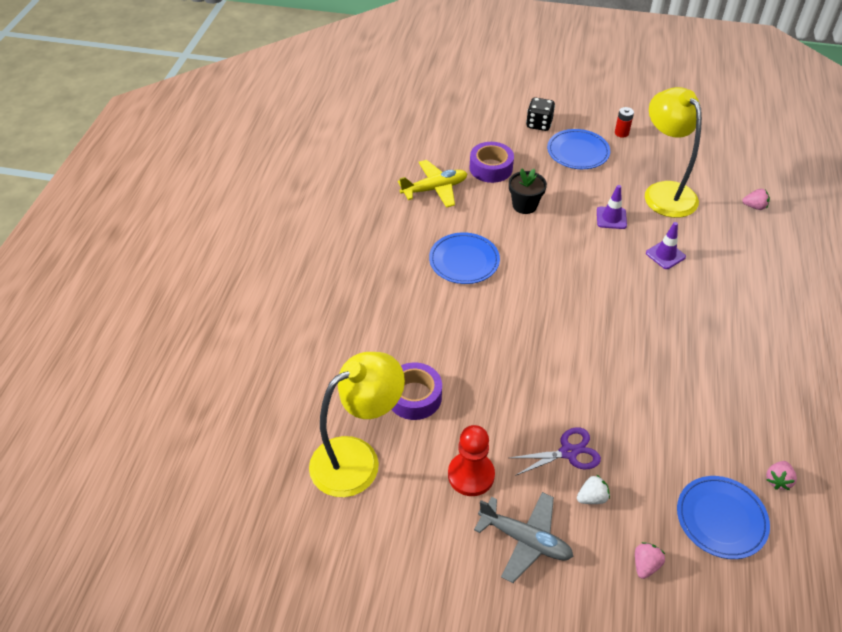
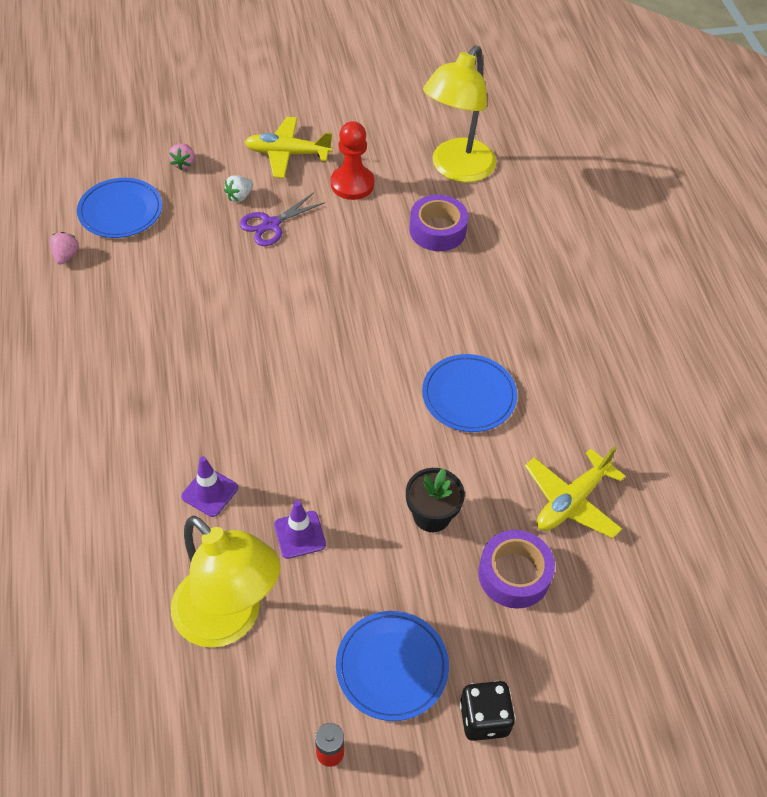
camera: 155 degrees right, 5 degrees up
(525, 540) = (287, 154): grey plane -> yellow plane
(754, 206) = (78, 639): pink strawberry -> none

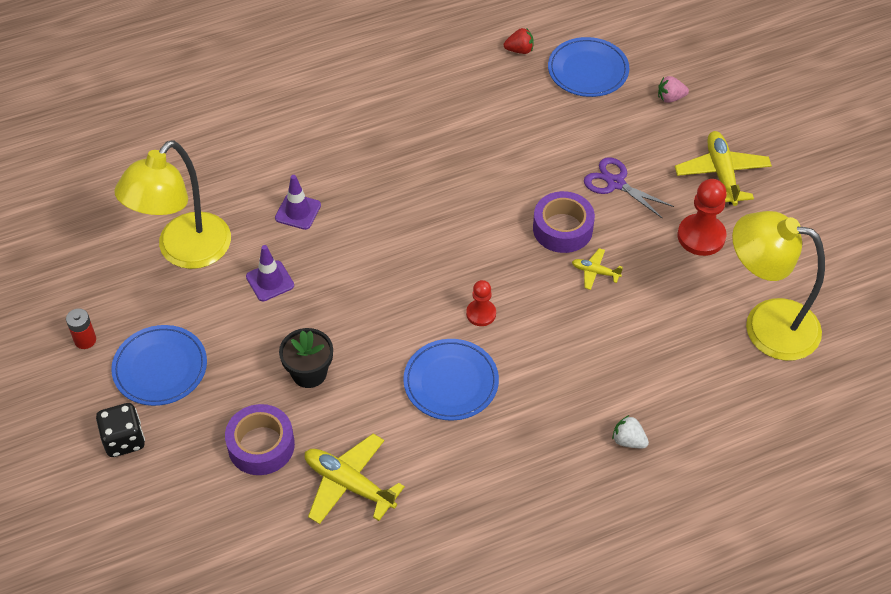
camera: 80 degrees right, 0 degrees up
(66, 256) = (519, 50): pink strawberry -> red strawberry
(239, 196) = (644, 150): white strawberry -> white strawberry (628, 440)
(370, 263) = (595, 272): none -> yellow plane
(394, 356) = (481, 313): none -> red pawn
(437, 230) = (664, 322): purple tape -> purple tape (562, 229)

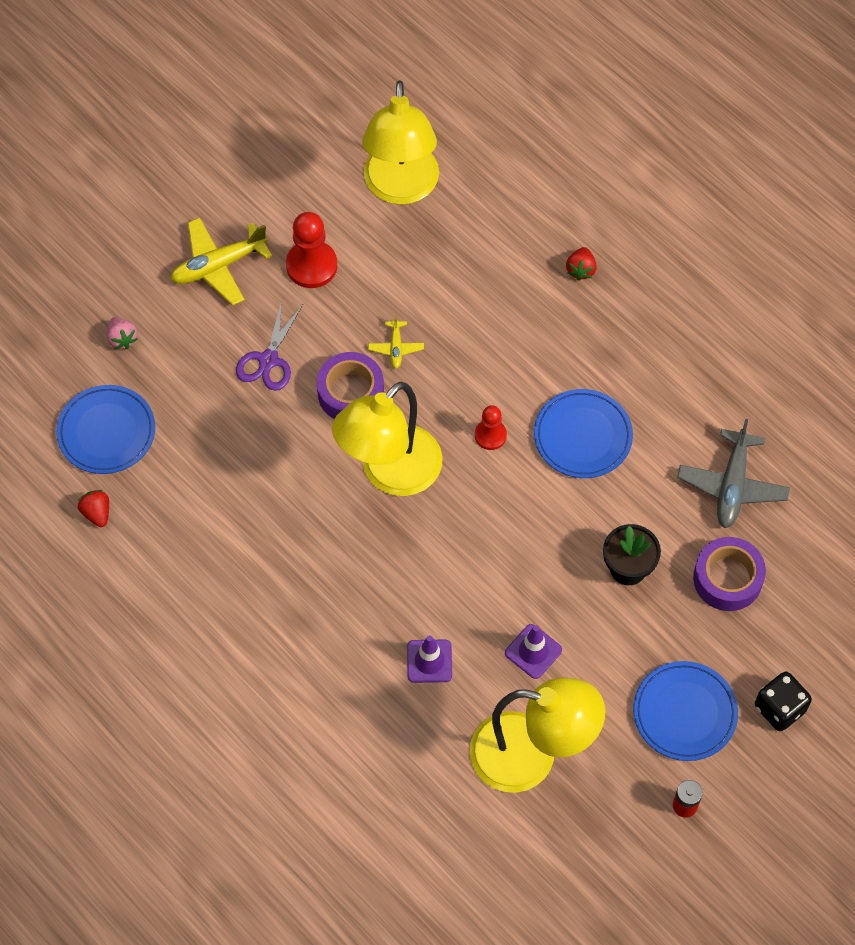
camera: 110 degrees left, 10 degrees up
(349, 484) = (732, 485): yellow plane -> grey plane
(475, 234) = (390, 473): none -> yellow lamp
(628, 440) = (581, 270): white strawberry -> red strawberry

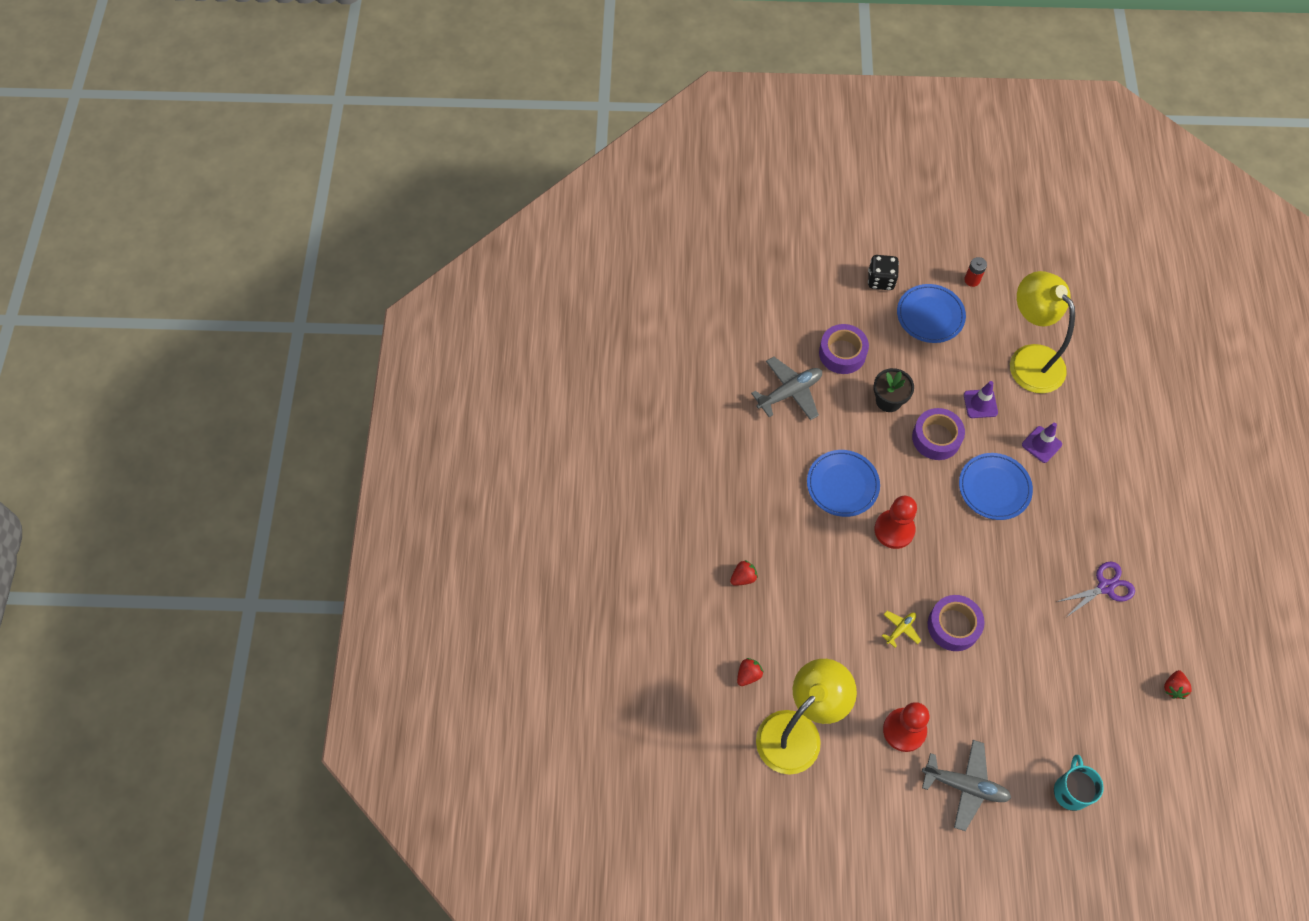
camera: 135 degrees left, 0 degrees up
(106, 432) = (1129, 735): blue plate -> blue plate (994, 488)
(122, 339) = (1071, 791): pink strawberry -> turquoise mug
(218, 266) = (965, 786): yellow plane -> grey plane
(268, 360) = (986, 691): purple scissors -> purple scissors (1105, 587)
(390, 473) = (973, 559): yellow lamp -> none
(489, 195) = (748, 675): none -> red strawberry
(490, 435) = (894, 530): red pawn -> red pawn, size x1.66
(541, 570) = (936, 438): none -> purple tape

